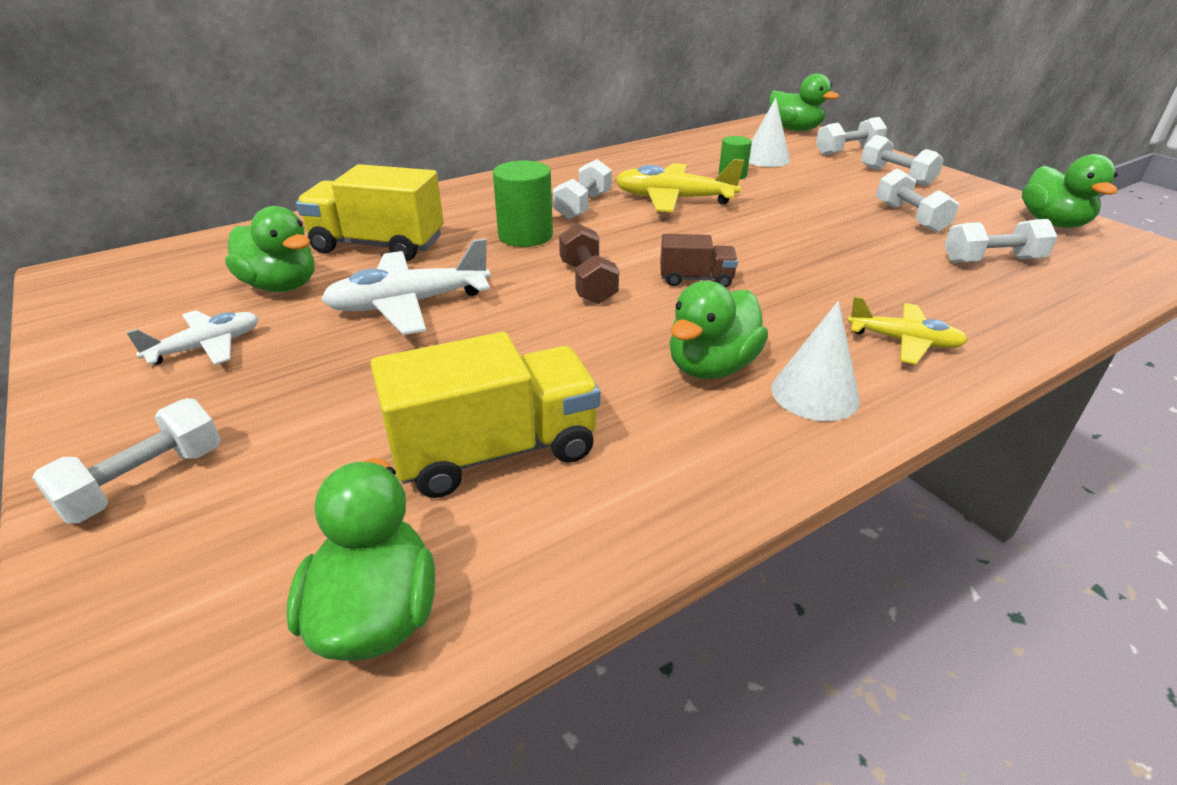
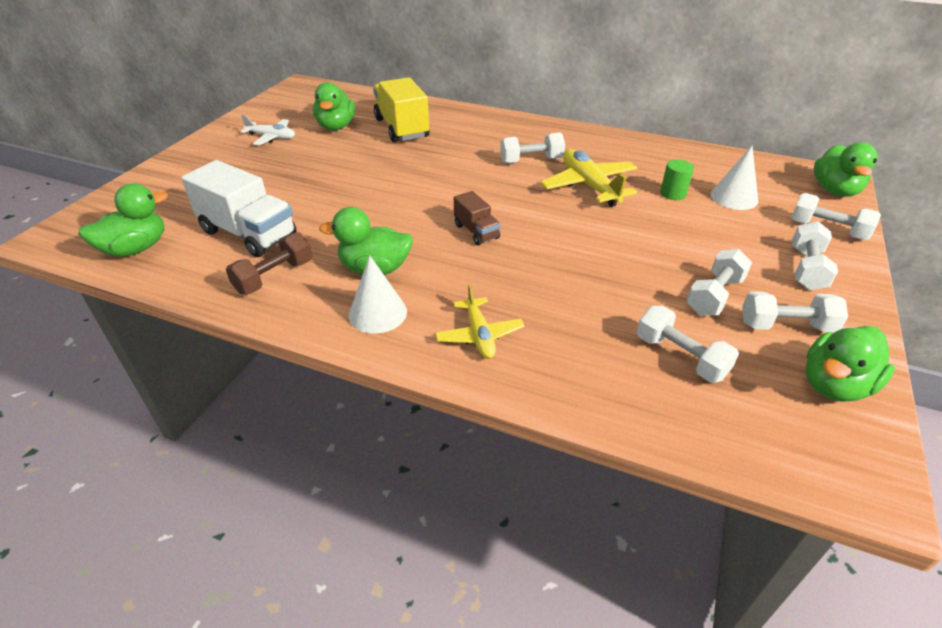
camera: 55 degrees right, 5 degrees up
(145, 482) = (179, 171): white dumbbell -> white dumbbell (786, 326)
(409, 304) = (351, 162): white plane -> none
(495, 451) = (249, 233): yellow truck -> white truck
(525, 236) = (464, 159): green cylinder -> none
(587, 282) = (430, 199): brown dumbbell -> brown dumbbell (274, 277)

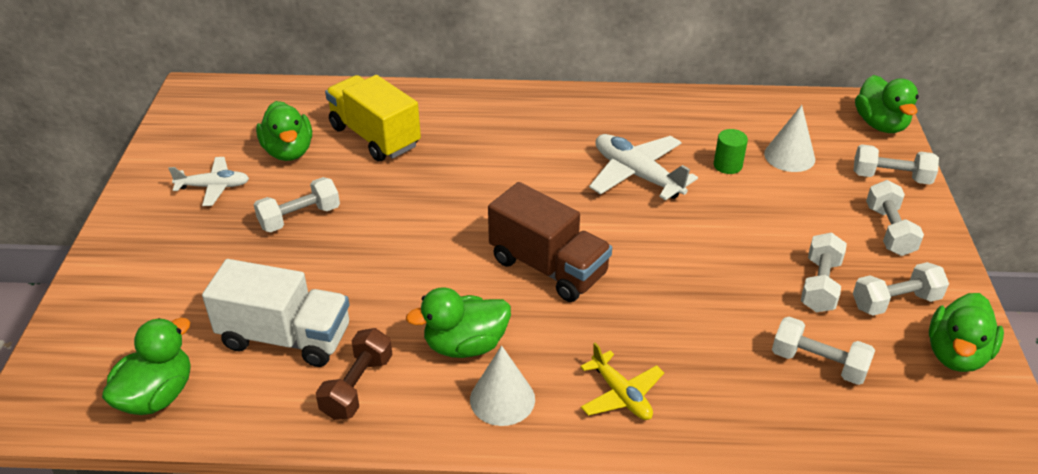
camera: 20 degrees left, 0 degrees up
(476, 231) = (548, 267): brown truck -> brown truck, size x1.89
(531, 160) = (556, 153): white dumbbell -> white dumbbell (300, 217)
(589, 186) = (637, 175): yellow plane -> white plane

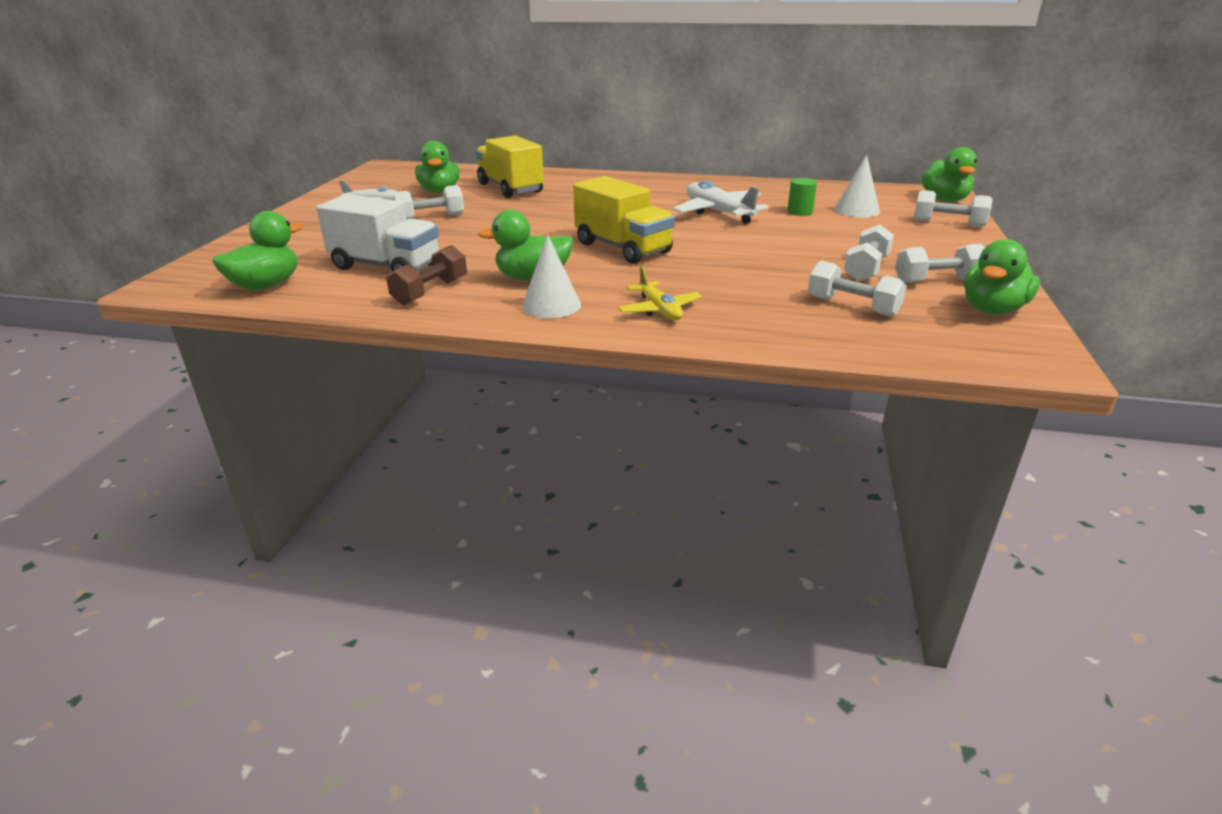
camera: 10 degrees right, 10 degrees down
(548, 267) = (623, 248): brown truck -> yellow truck
(889, 230) = (940, 247): white dumbbell -> none

